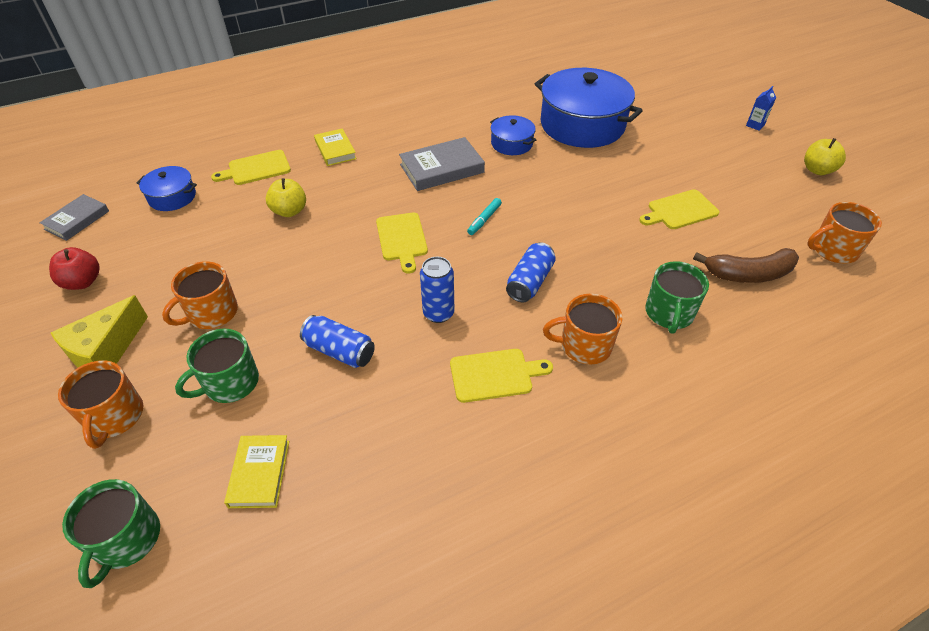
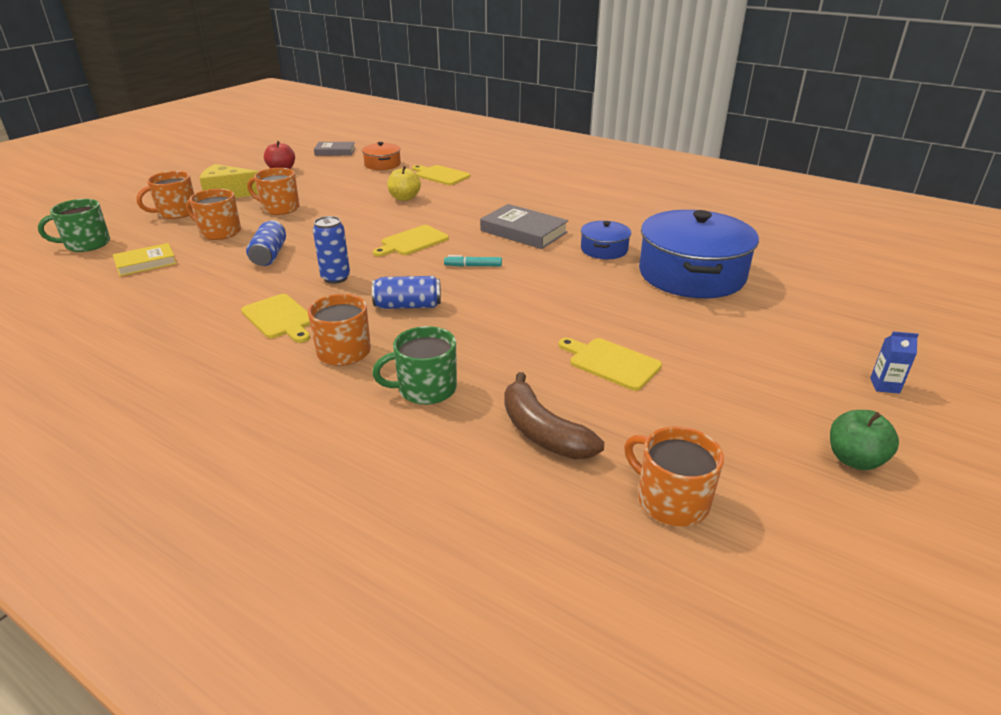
camera: 60 degrees right, 15 degrees down
(172, 197) = (382, 164): blue pot -> orange pot
(230, 383) = (219, 232): green mug -> orange mug
(335, 150) = (496, 190): yellow book -> none
(817, 170) = (854, 459): yellow apple -> green apple

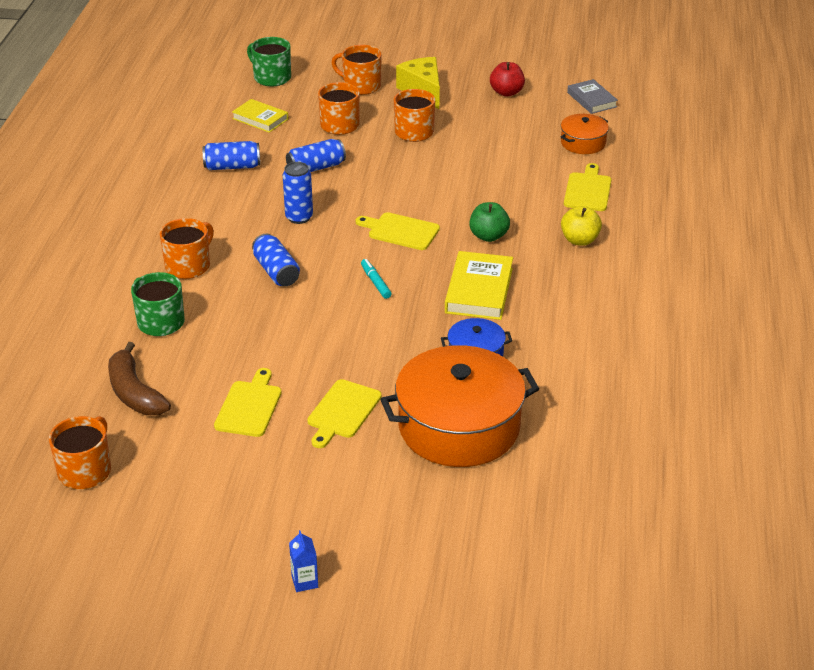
camera: 65 degrees right, 5 degrees up
(203, 292) = (232, 166): none -> blue can
(280, 318) = (217, 218): yellow cutting board -> yellow cutting board (342, 412)
(404, 198) = (501, 190): yellow apple -> yellow apple (579, 240)
(524, 231) = (479, 290): grey book -> yellow book
(542, 432) = (134, 393): brown banana -> brown banana turned 60 degrees counterclockwise
(691, 274) = (459, 427): blue pot -> orange pot
(854, 459) = (177, 564): green apple -> green apple (488, 236)

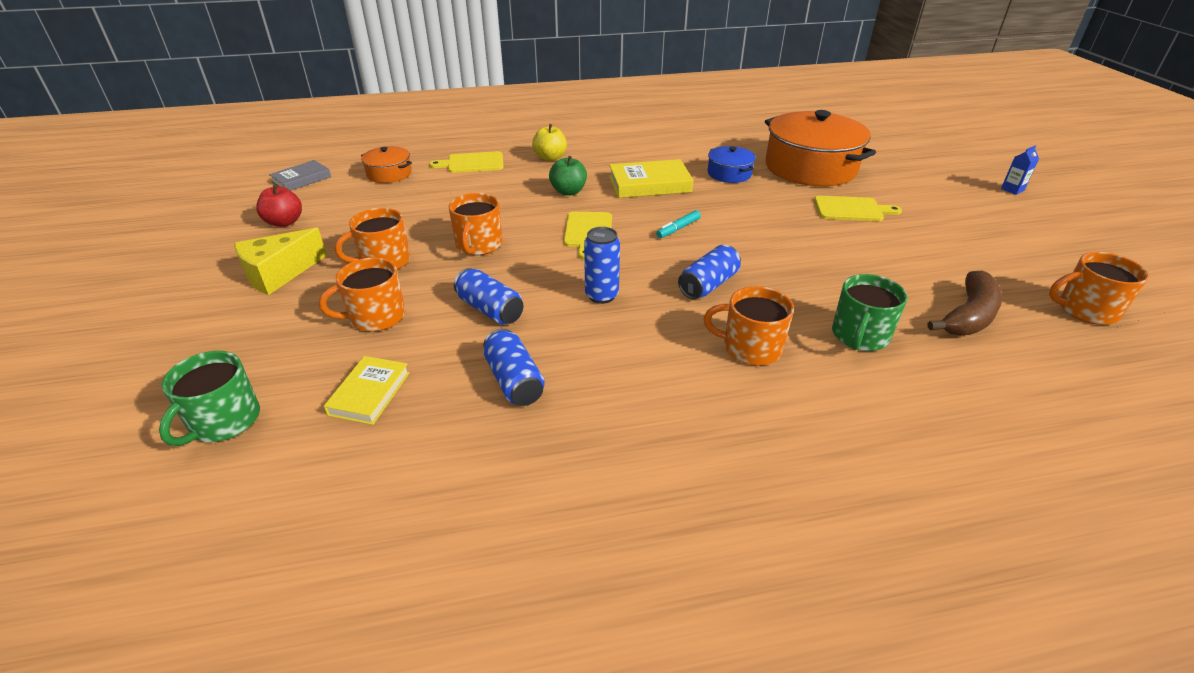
camera: 110 degrees left, 0 degrees up
(249, 406) = (900, 249): yellow cutting board -> none
(360, 86) = (261, 324): orange mug -> orange mug (478, 245)

